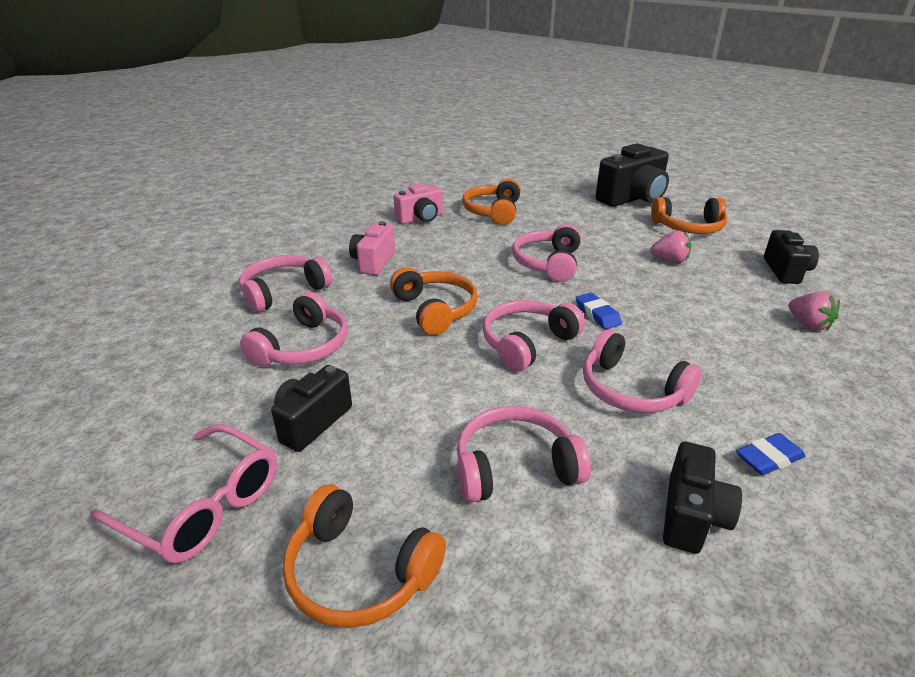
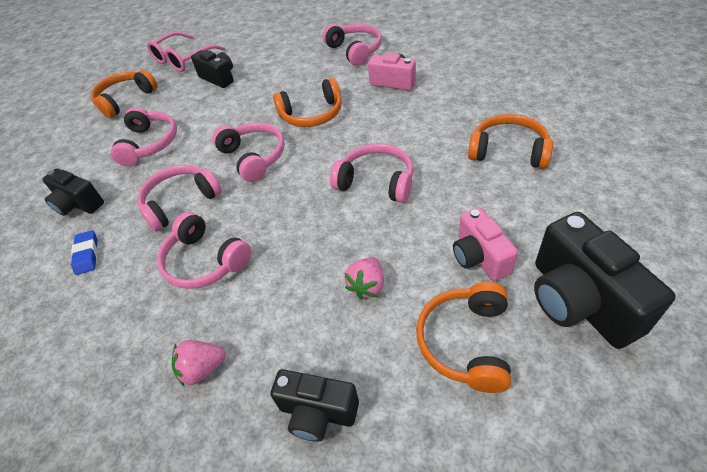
camera: 105 degrees right, 15 degrees up
(303, 347) = (287, 66): pink headphones -> pink headphones (205, 261)
(420, 218) = (485, 102): pink camera -> pink camera (479, 257)
(597, 314) = (277, 201): blue eraser -> none

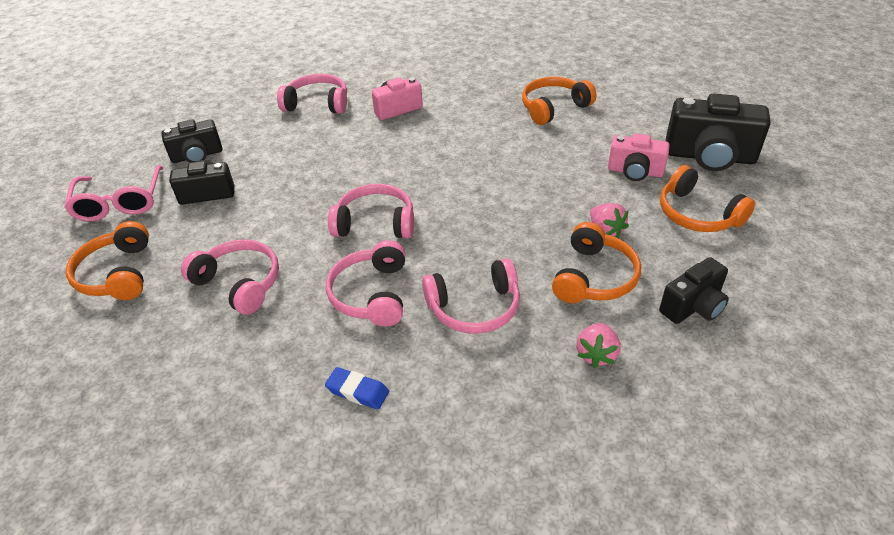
camera: 55 degrees left, 5 degrees down
(78, 204) = (261, 375): black camera -> black camera (197, 156)
(312, 114) = (369, 166): orange headphones -> orange headphones (594, 277)
(376, 182) = (504, 175): pink headphones -> none

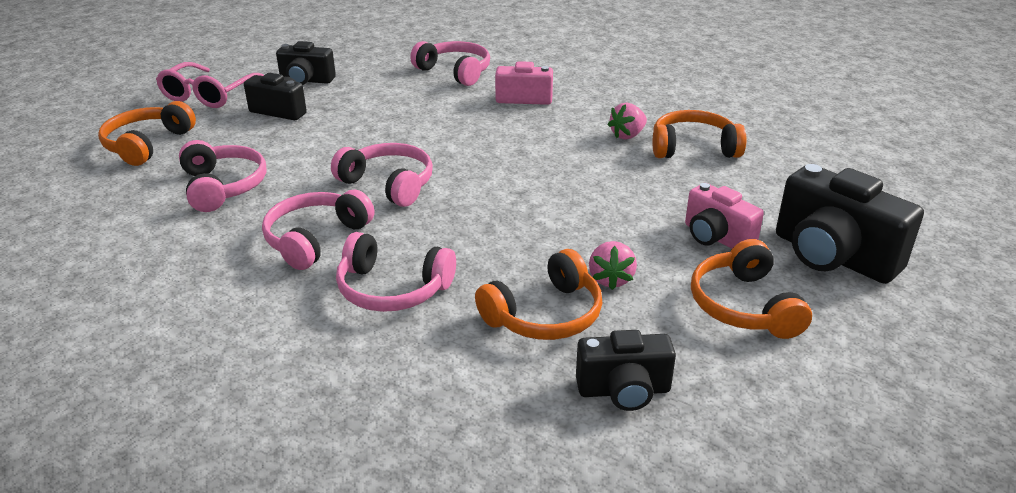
camera: 30 degrees right, 10 degrees down
(357, 391) = (211, 308): blue eraser -> none
(596, 354) = (460, 383): pink strawberry -> pink strawberry (627, 135)

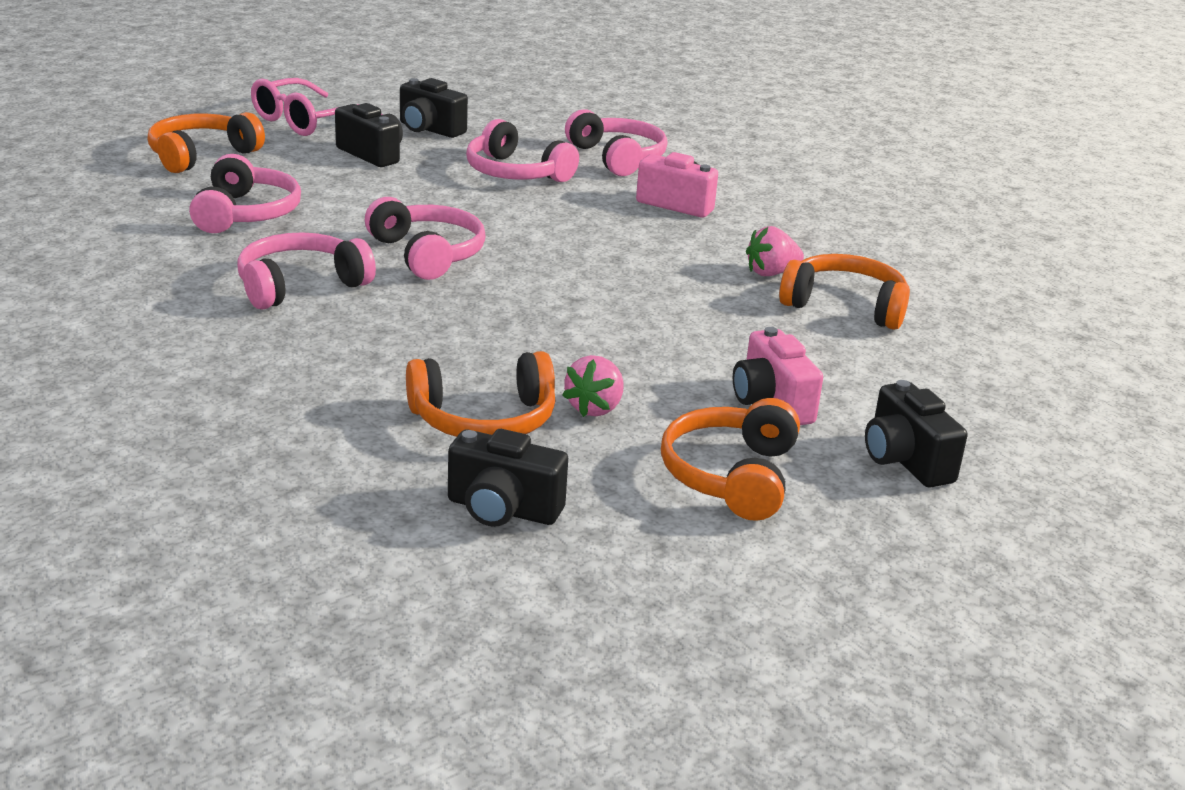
camera: 20 degrees right, 5 degrees down
(392, 289) = (339, 351): pink headphones -> pink headphones (516, 173)
(832, 256) = (905, 461): black camera -> black camera, size x0.61

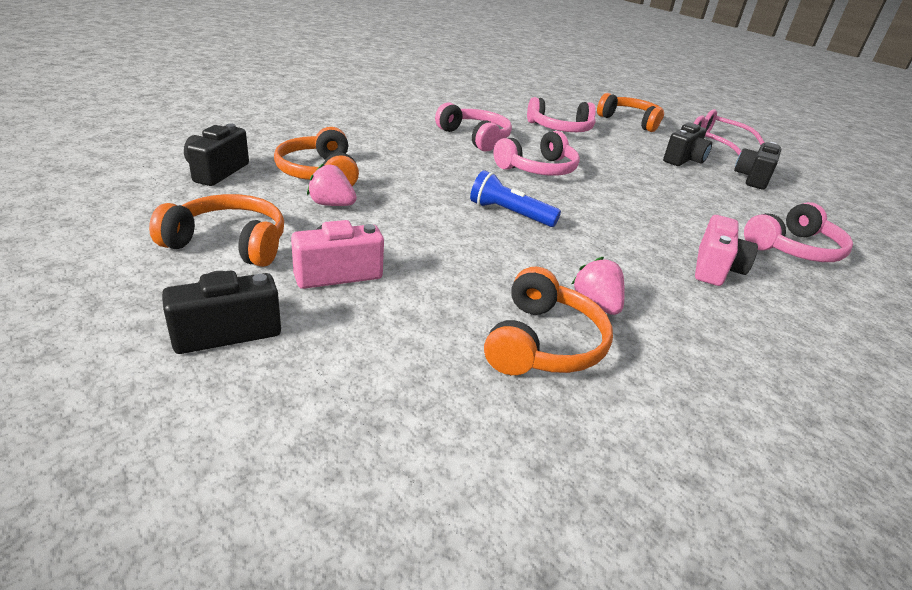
camera: 85 degrees right, 5 degrees up
(516, 173) = (706, 203): pink headphones -> none
(583, 290) = (509, 214): none -> blue flashlight

